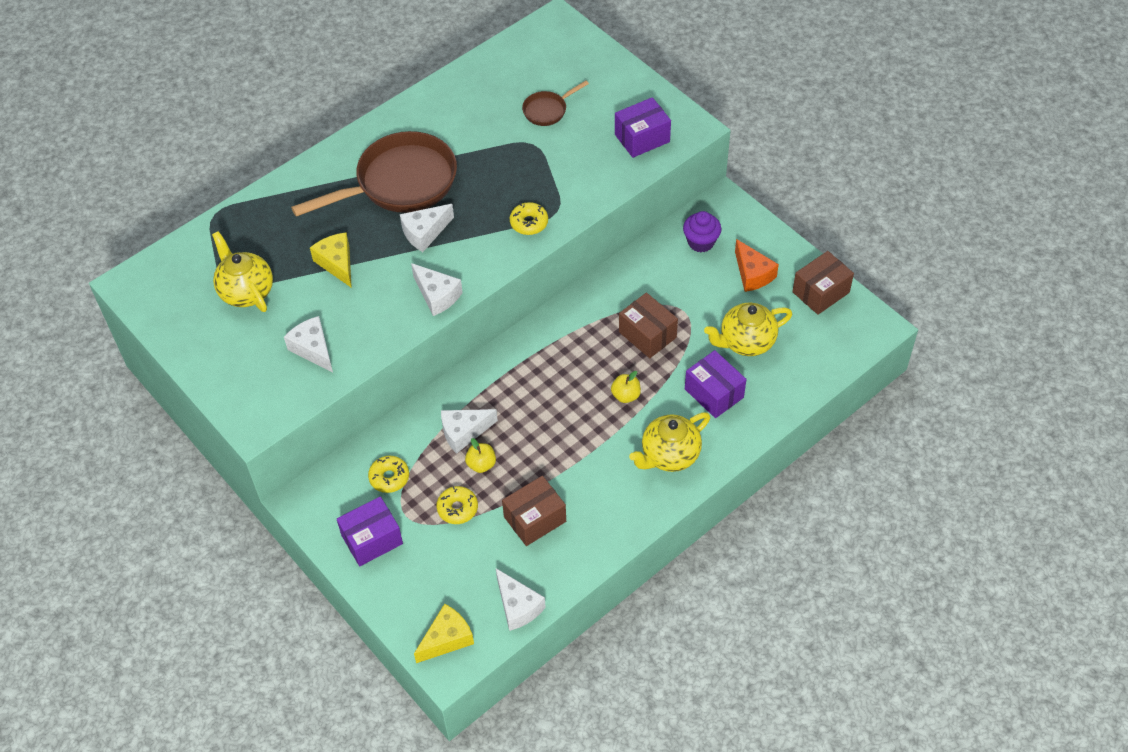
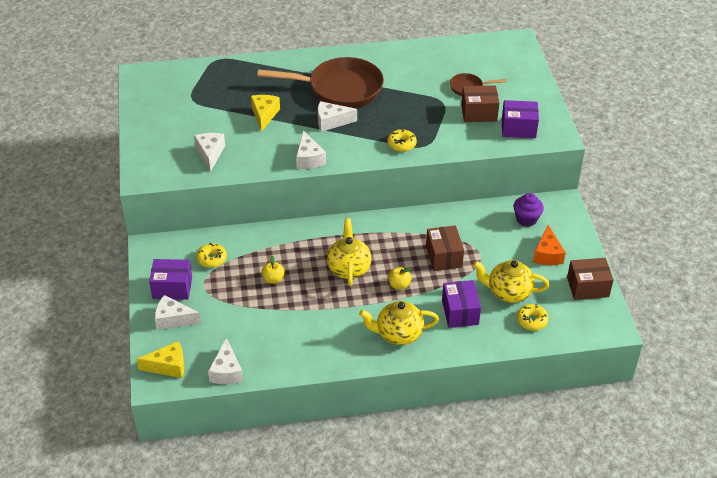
camera: 30 degrees right, 10 degrees down
(246, 291) = (199, 107): yellow teapot -> yellow teapot (349, 268)
(457, 508) = (237, 297): yellow donut -> yellow donut (531, 321)
(464, 432) = (278, 256): white cheese -> white cheese (173, 319)
(535, 519) = (280, 327): brown box -> brown box (479, 113)

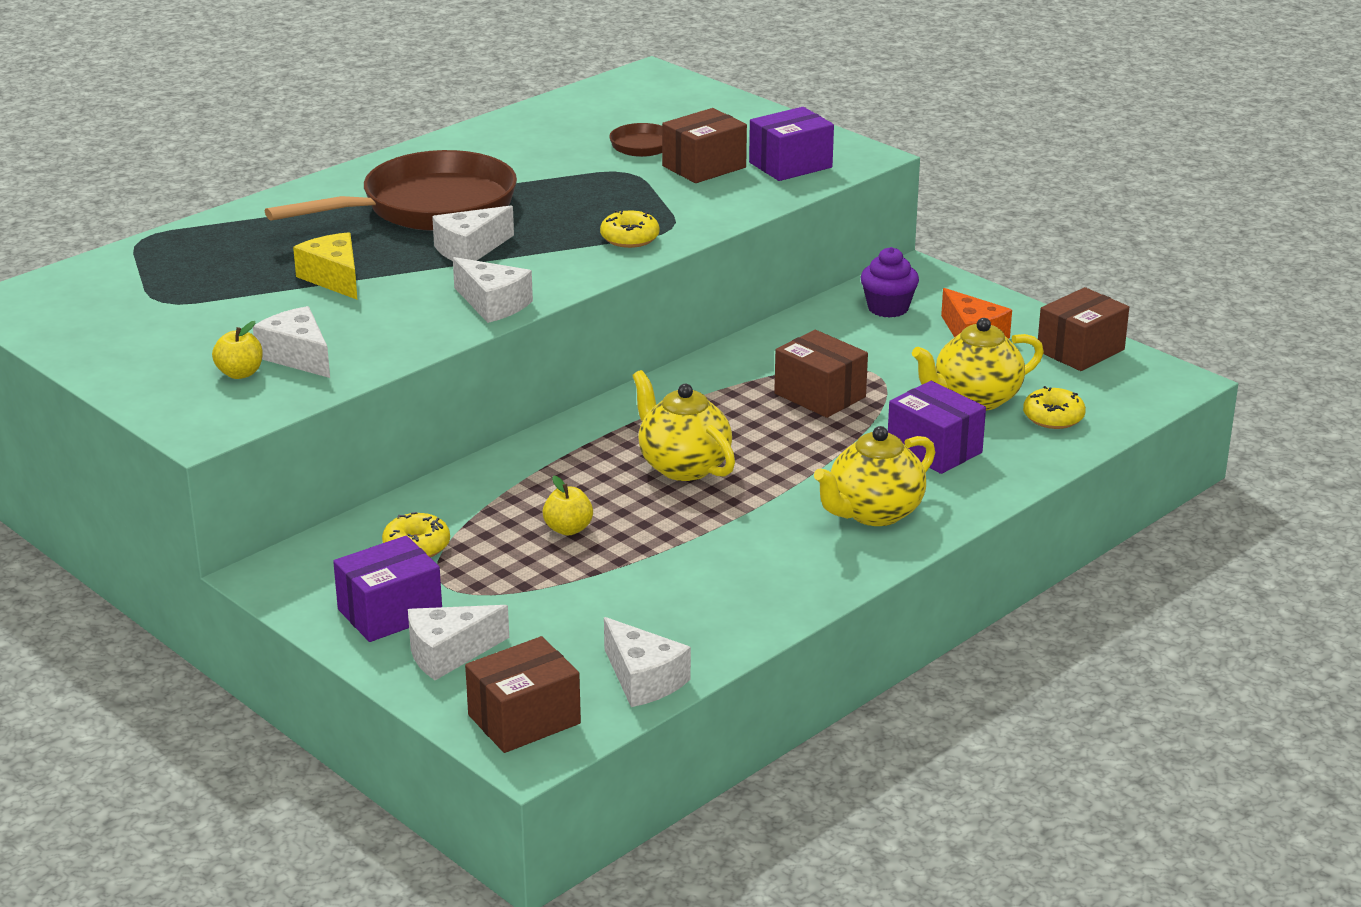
camera: 35 degrees left, 15 degrees down
(168, 366) = (524, 719): yellow cheese -> brown box
(399, 285) = (794, 455): yellow apple -> yellow apple (240, 373)

